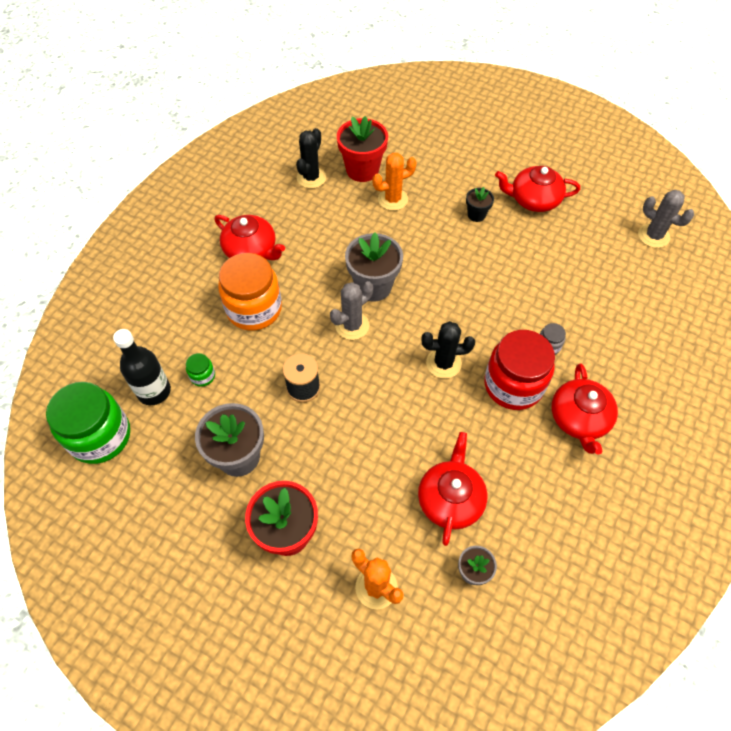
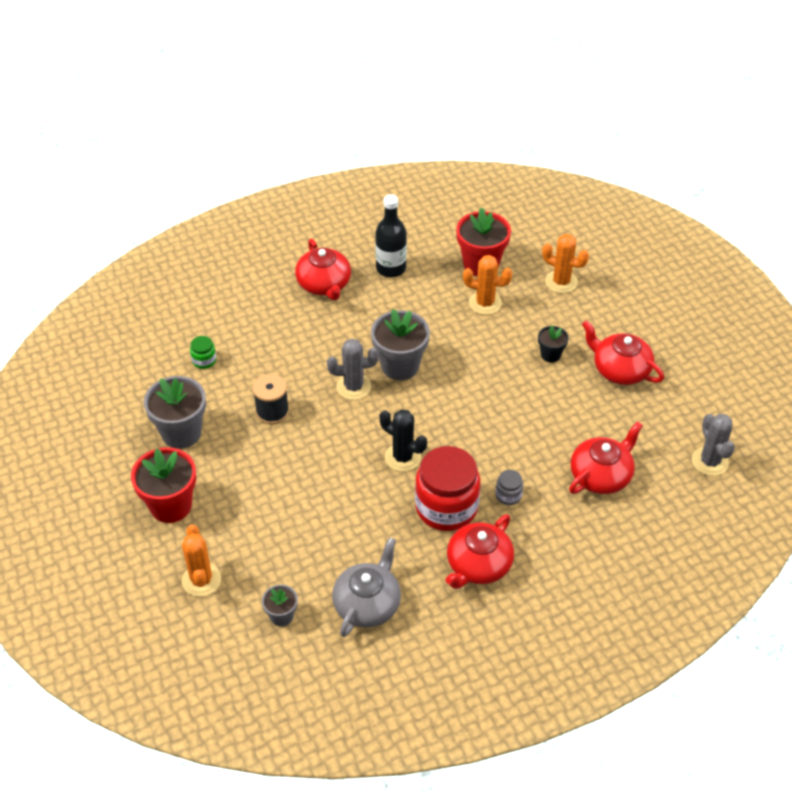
camera: 35 degrees right, 10 degrees down
(100, 436) = (97, 362): green jar -> none
(154, 391) = (160, 352): black bottle -> black bottle (391, 268)
(254, 309) = (286, 331): orange jar -> none
(311, 178) = (428, 249): black cactus -> none
(433, 154) = (561, 282): none -> orange cactus
(450, 499) = (313, 557): red teapot -> red teapot (601, 475)
(529, 510) = (368, 603): none -> grey teapot

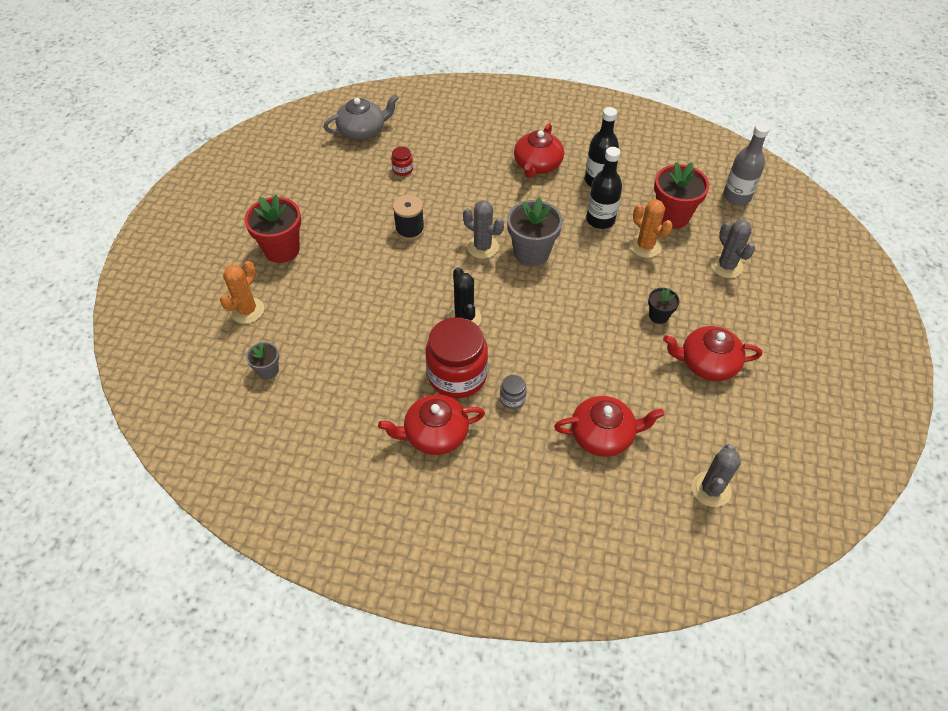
camera: 40 degrees right, 5 degrees up
(181, 433) = (338, 207): grey flower pot -> none
(204, 360) = (403, 169): green jar -> red jar
(368, 603) = (330, 404): grey teapot -> grey teapot (363, 131)
(427, 302) = (600, 220): none -> black bottle
(514, 218) = (736, 196): none -> grey bottle
(561, 282) = (726, 266): orange cactus -> grey cactus
(620, 369) = (707, 363): red teapot -> red teapot turned 75 degrees counterclockwise

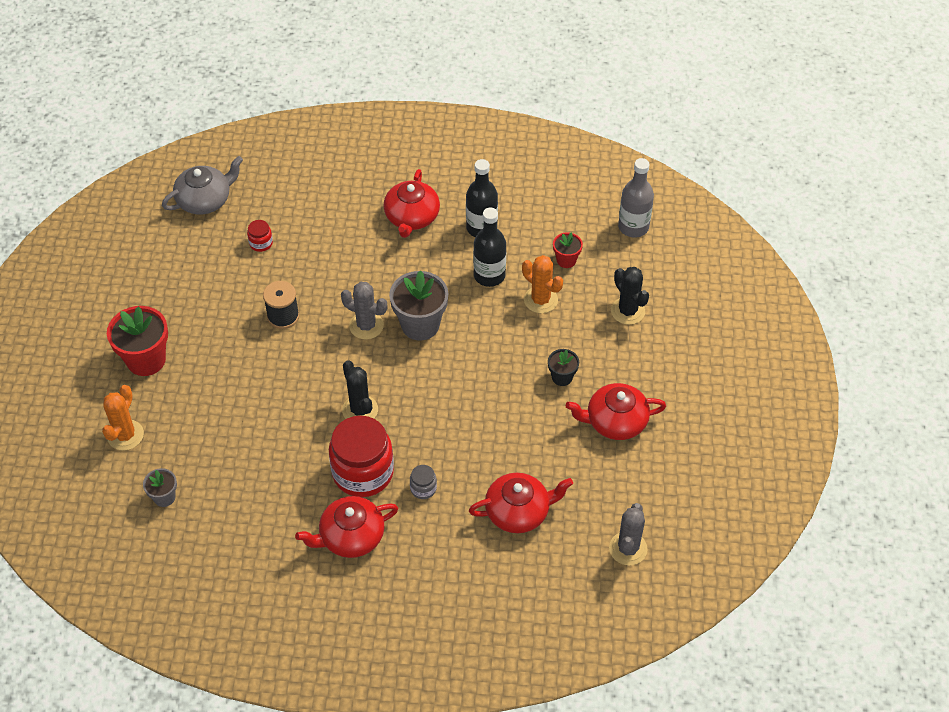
camera: 10 degrees left, 0 degrees up
(672, 216) = (566, 260): red flower pot -> red flower pot, size x0.53
(726, 266) = (627, 311): grey cactus -> black cactus

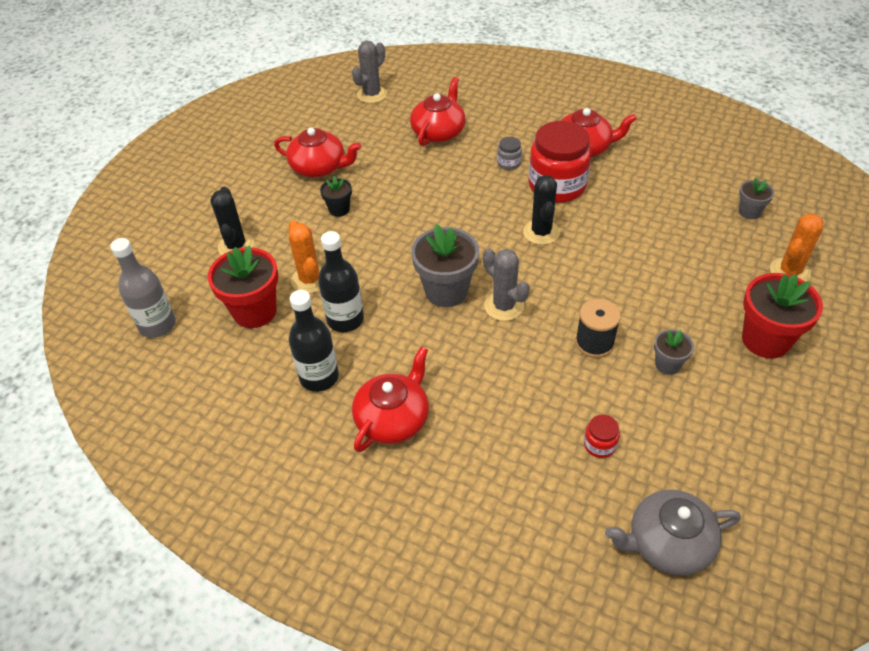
camera: 155 degrees left, 5 degrees down
(222, 316) = (667, 364): none -> grey flower pot
(518, 511) = (439, 132): red teapot -> red teapot turned 105 degrees clockwise
(566, 260) = (254, 311): red flower pot -> red flower pot, size x1.89

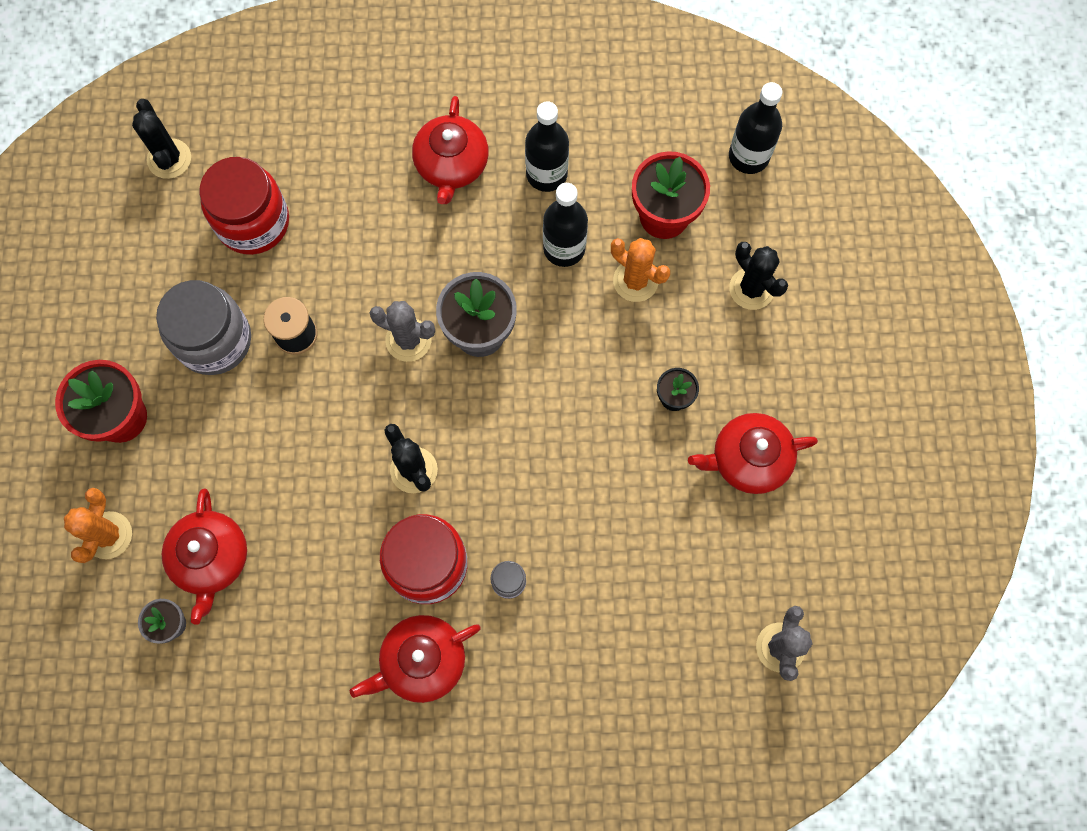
camera: 150 degrees right, 25 degrees up
(157, 325) = (748, 156): grey bottle -> black bottle
(439, 132) = (635, 605): red teapot -> red teapot (211, 558)
(599, 445) = (253, 222): red jar -> red jar, size x2.34
(667, 364) = (214, 340): grey flower pot -> grey jar
(668, 543) = (169, 159): grey teapot -> black cactus

